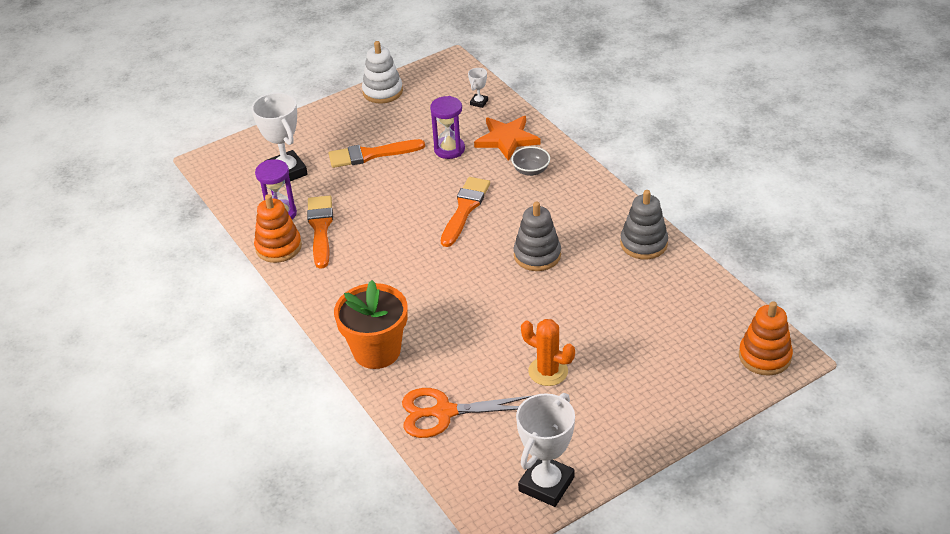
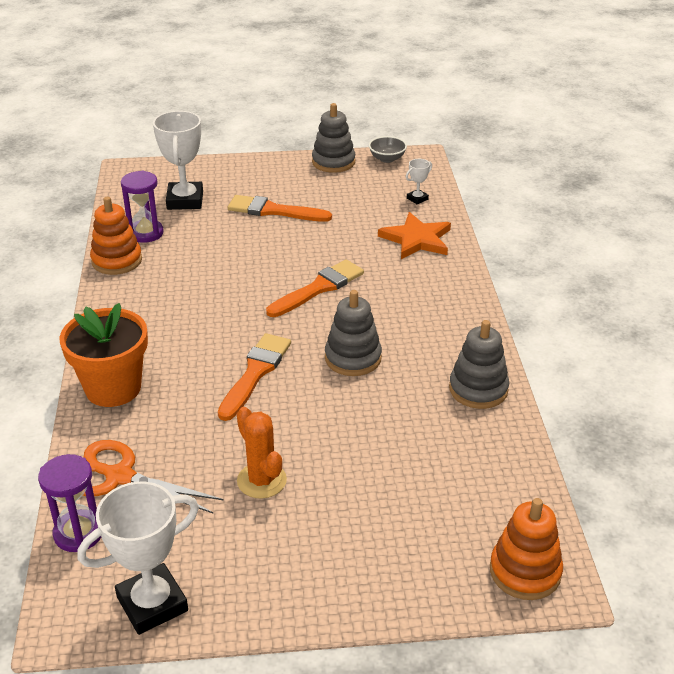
camera: 25 degrees right, 5 degrees down
(320, 228) = (168, 258): orange brush -> orange brush (255, 373)
(382, 91) = (333, 162): white stacking toy -> grey stacking toy
(449, 149) = (351, 230): purple hourglass -> purple hourglass (79, 533)
(531, 170) = (416, 276): grey bowl -> grey bowl (387, 159)

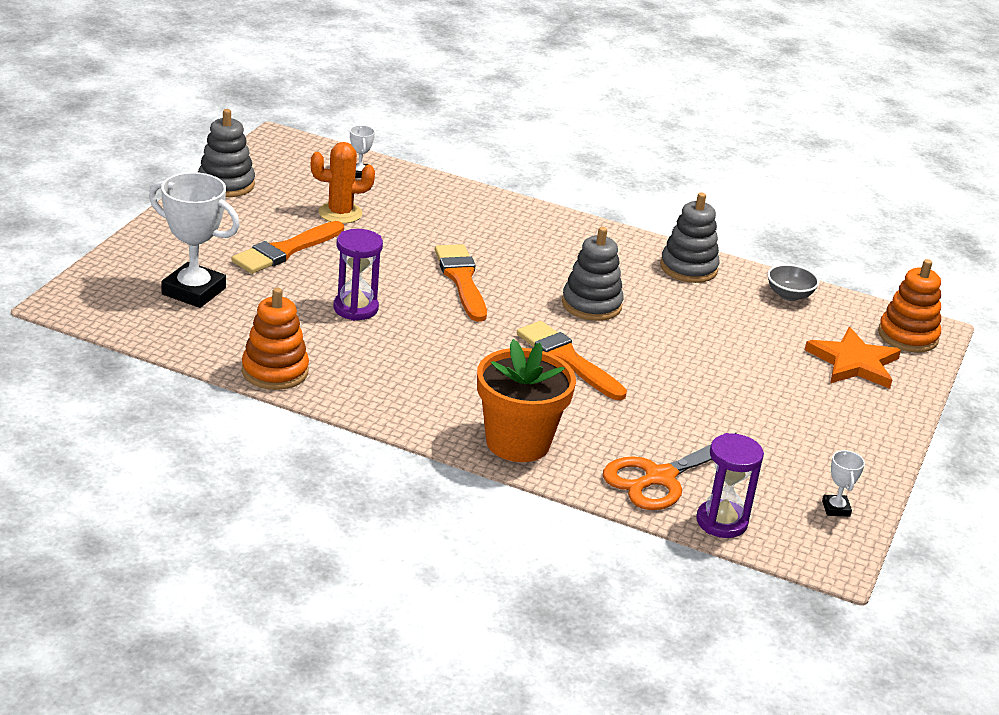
camera: 65 degrees left, 5 degrees down
(146, 233) = (237, 336): purple hourglass -> purple hourglass (355, 308)
(152, 604) = (836, 508): white trophy -> white trophy, size x0.46
(261, 480) = (723, 408): orange cactus -> orange cactus (340, 213)
(387, 159) = (259, 156): grey bowl -> grey bowl (789, 295)
(416, 239) = (433, 203): orange star -> orange star (853, 363)

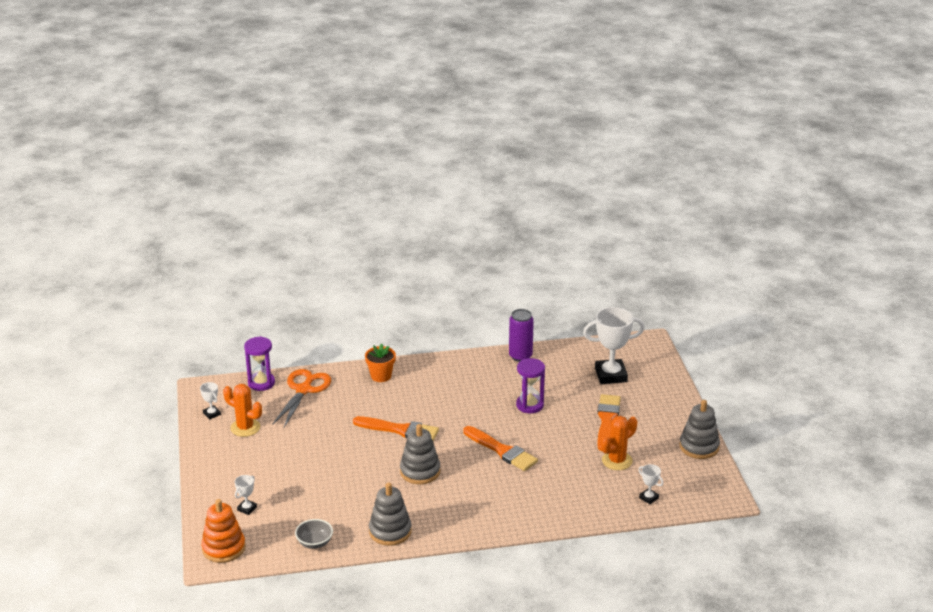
camera: 150 degrees right, 0 degrees up
(275, 371) = (520, 356): orange stacking toy -> purple can
(518, 442) = (381, 376): orange flower pot -> orange flower pot, size x0.59
(794, 463) = (245, 428): none -> orange cactus
(853, 363) = (247, 508): orange star -> white trophy

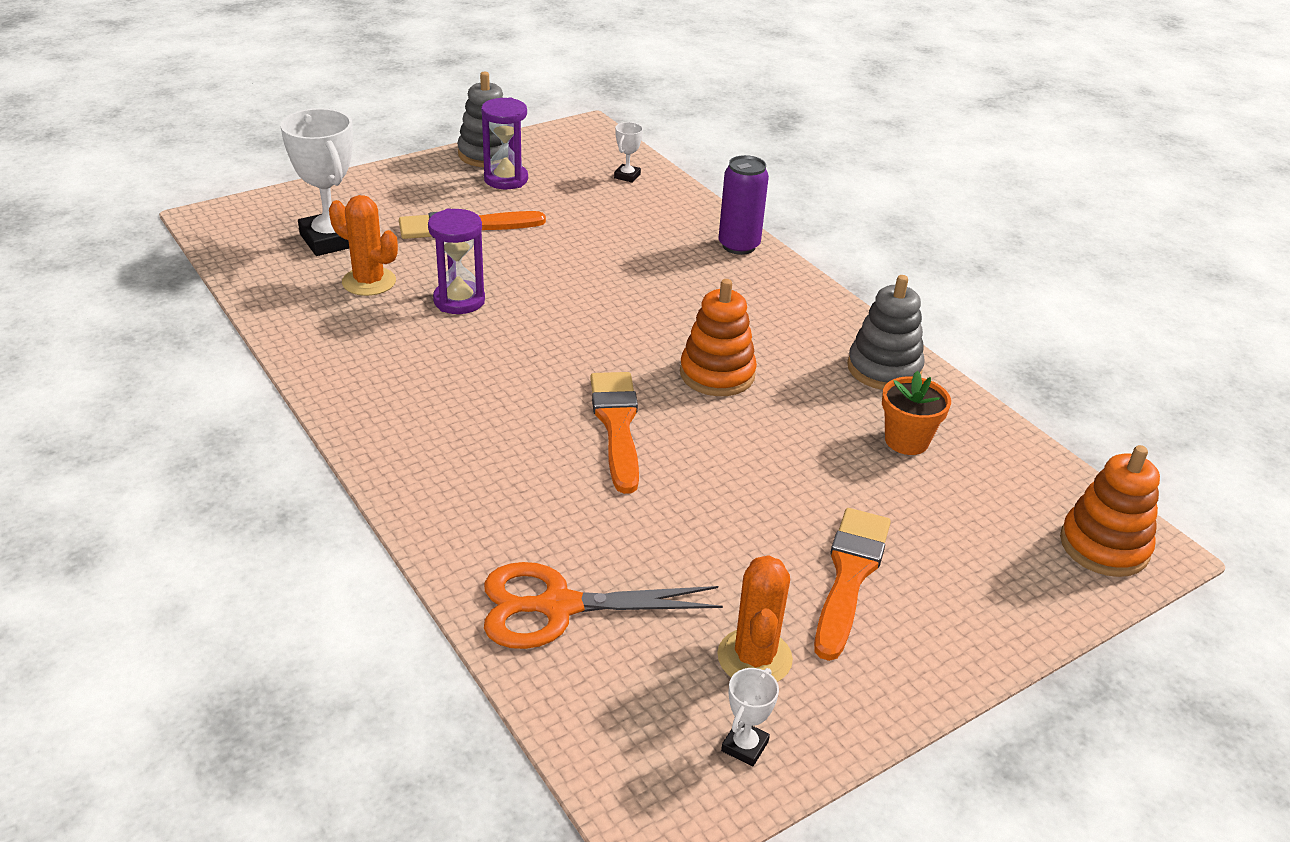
camera: 115 degrees left, 5 degrees up
(247, 508) = (985, 554): white trophy -> none
(261, 383) = (569, 697): purple hourglass -> purple hourglass (506, 179)
(314, 543) = (984, 440): grey bowl -> none
(381, 376) = (447, 499): orange flower pot -> orange flower pot (906, 440)
(420, 471) = (717, 374): grey stacking toy -> orange stacking toy
(502, 451) = (603, 305): orange brush -> orange brush (849, 575)
(520, 356) = (302, 337): purple can -> purple can (739, 246)
(617, 461) = (561, 207): orange cactus -> orange cactus (369, 282)

